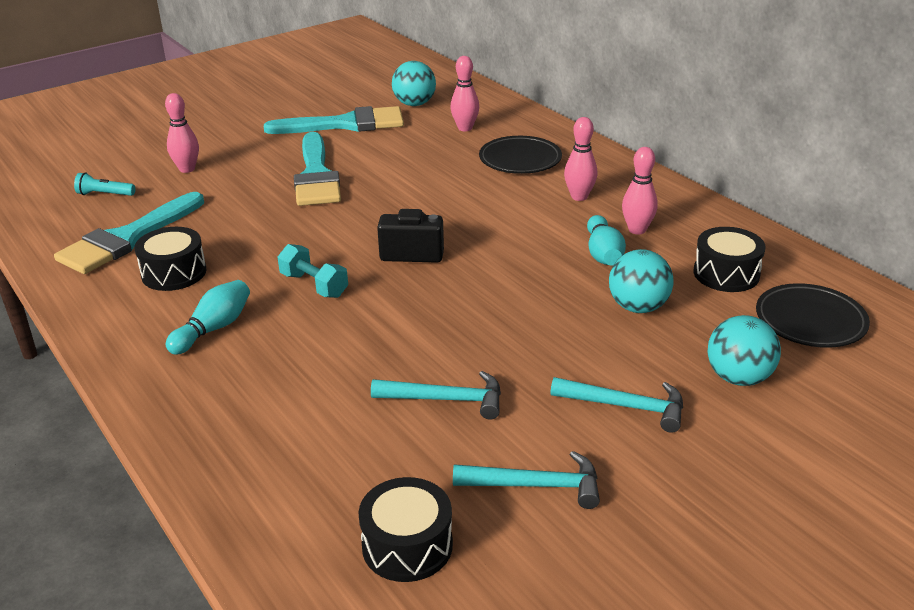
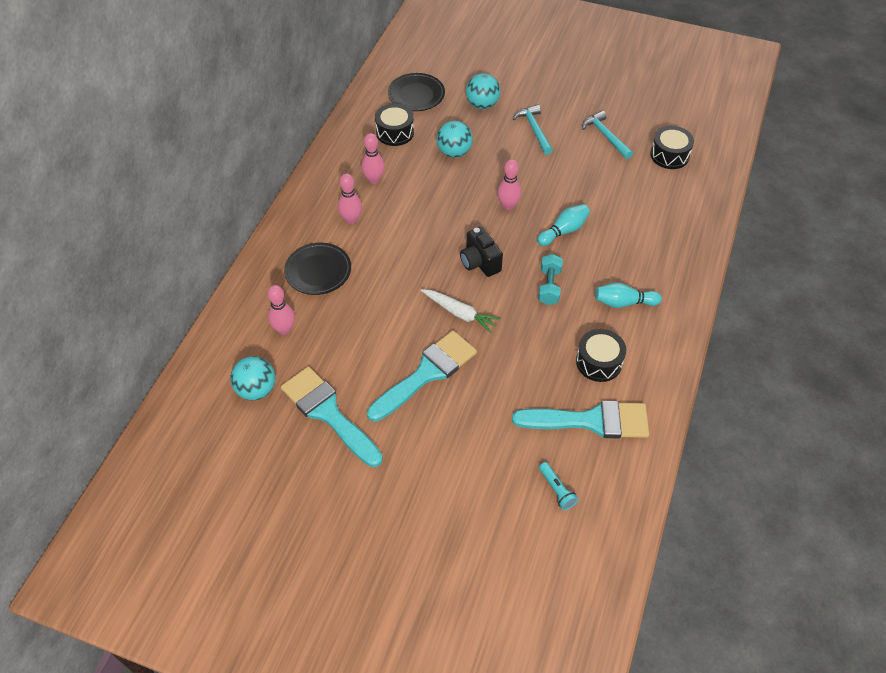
camera: 125 degrees left, 20 degrees up
(187, 169) = (480, 467): pink bowling pin -> pink bowling pin (508, 206)
(359, 215) = (459, 313): none -> white carrot
(446, 399) = (585, 185): turquoise hammer -> none
(603, 254) = (412, 183): turquoise bowling pin -> turquoise bowling pin (564, 231)

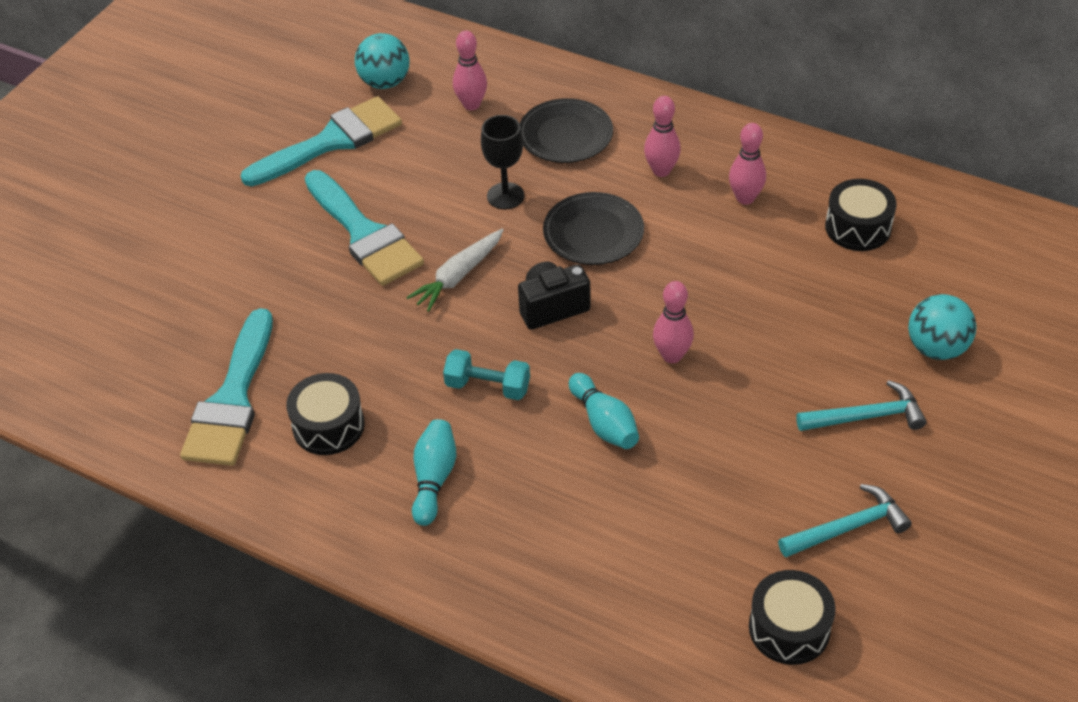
camera: 100 degrees right, 5 degrees down
(381, 297) = (505, 196): none -> black goblet
(416, 95) = (958, 260): black plate -> black plate (593, 233)
(454, 152) = (807, 298): turquoise ball -> none
(556, 490) = (143, 346): turquoise flashlight -> none

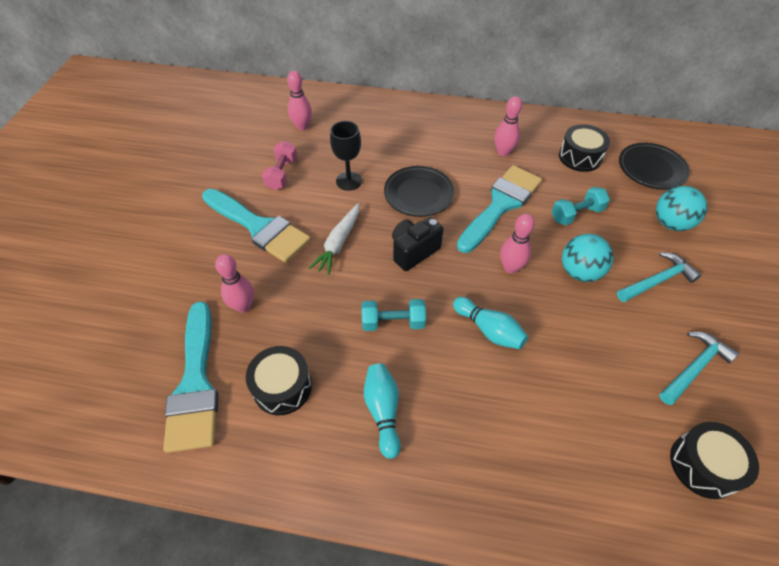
camera: 20 degrees left, 5 degrees up
(332, 141) = (213, 167): turquoise brush -> turquoise brush (501, 205)
(385, 82) = (238, 123): turquoise ball -> turquoise ball (579, 272)
(419, 168) = (282, 174): none -> pink dumbbell
(565, 136) = (372, 135): black plate -> black plate (651, 169)
(661, 171) = (443, 145): pink bowling pin -> pink bowling pin (243, 306)
(804, 307) = (576, 214): none -> turquoise dumbbell

